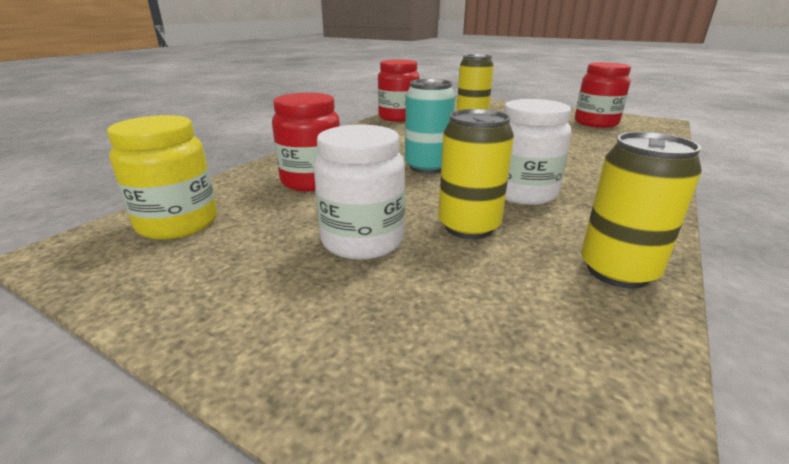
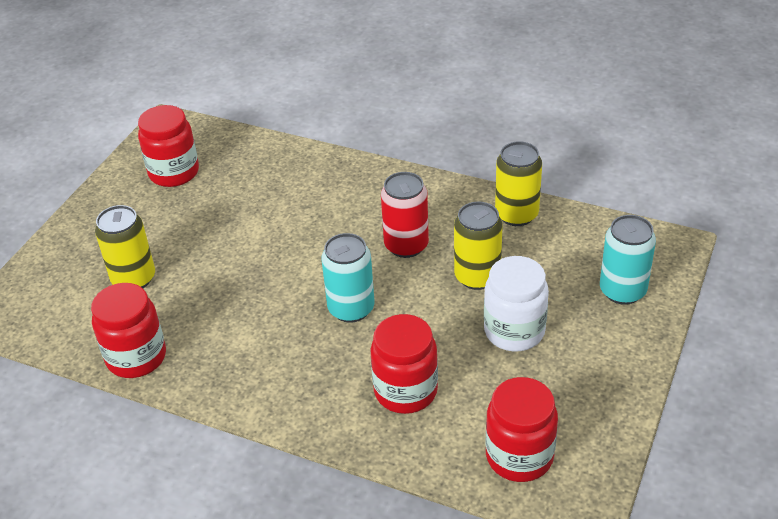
camera: 95 degrees left, 15 degrees up
(178, 223) = (519, 456): yellow jar -> red jar
(419, 365) = (622, 291): none -> turquoise can
(523, 193) = (406, 245): white jar -> red can

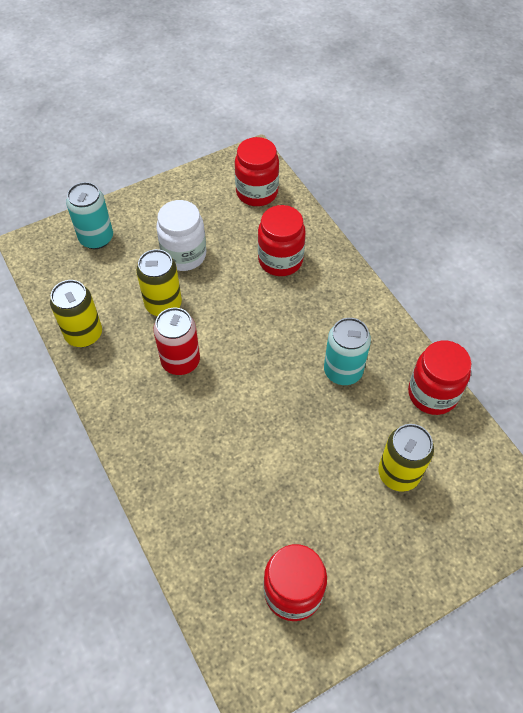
camera: 145 degrees left, 15 degrees up
(351, 309) = (263, 335): turquoise can -> turquoise can (343, 371)

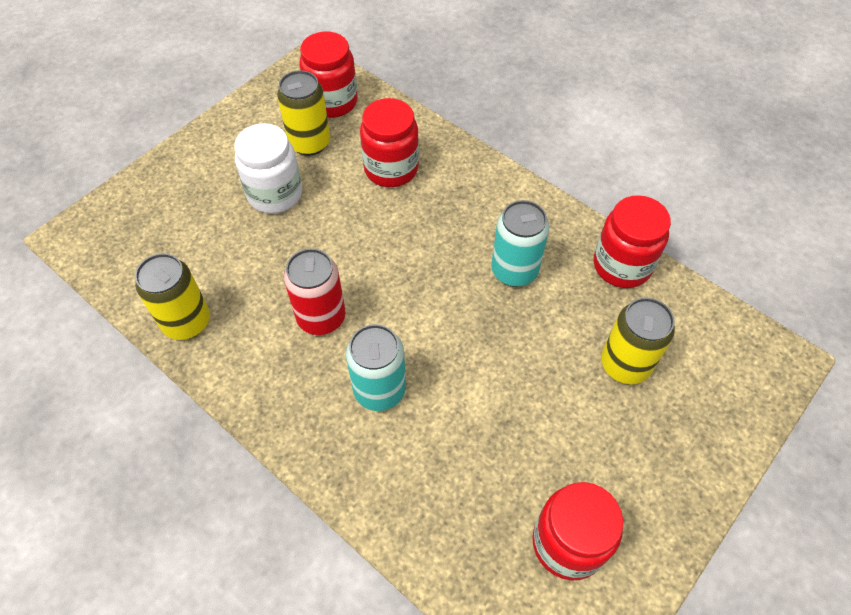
camera: 20 degrees left, 0 degrees up
(96, 238) = (157, 204): turquoise can -> turquoise can (379, 390)
(163, 304) = (273, 258): yellow can -> yellow can (309, 143)

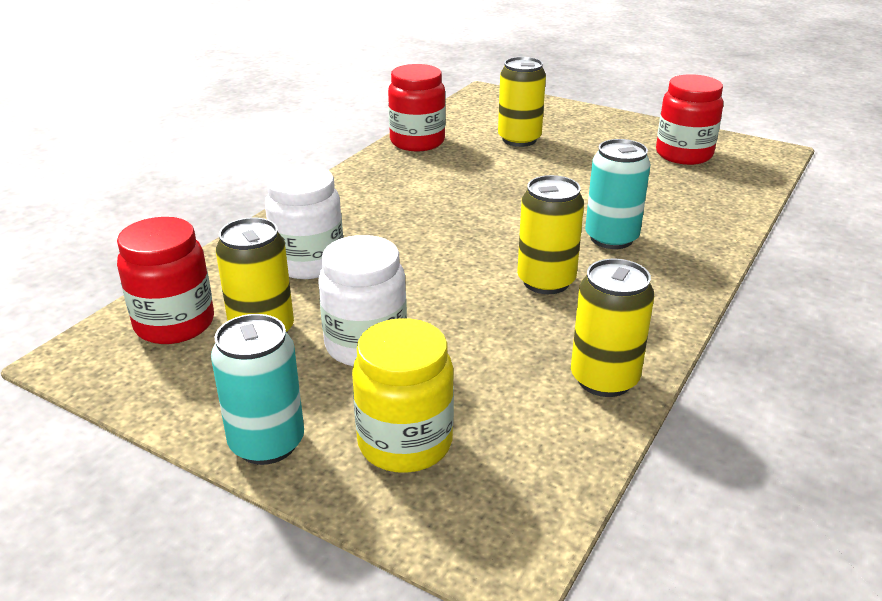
camera: 100 degrees left, 25 degrees down
(173, 204) = (405, 443): none -> yellow jar
(321, 317) = (546, 281): red can -> yellow can
(391, 169) = (308, 263): red jar -> white jar
(514, 270) = (440, 185): turquoise can -> turquoise can (267, 443)

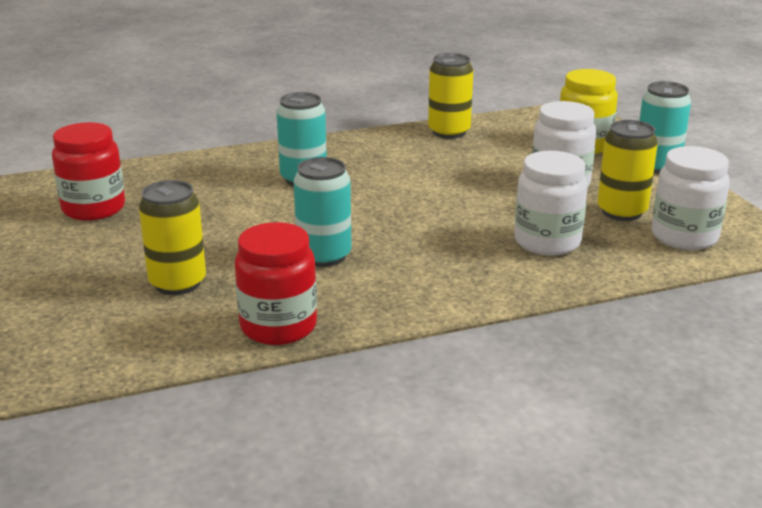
camera: 140 degrees left, 5 degrees down
(174, 324) = (684, 237): red jar -> white jar
(465, 185) = (324, 256): none -> turquoise can
(546, 281) = (397, 174): yellow can -> none

